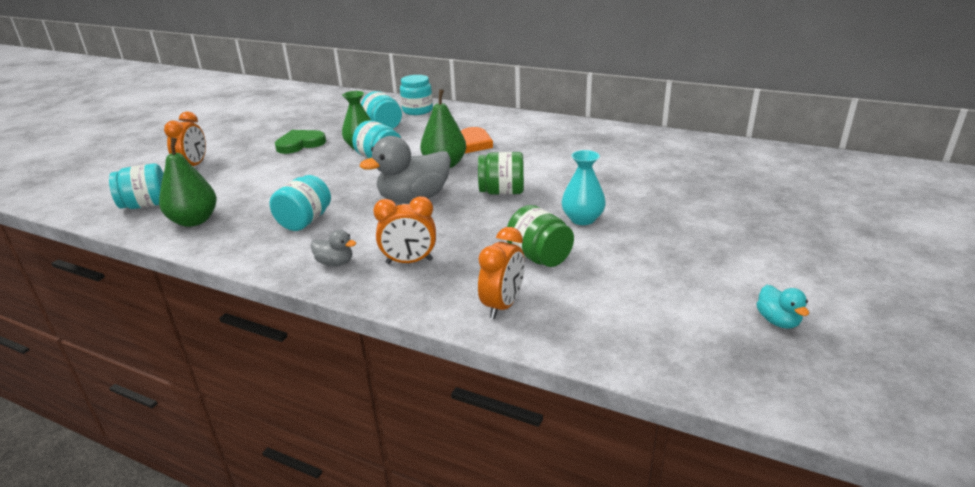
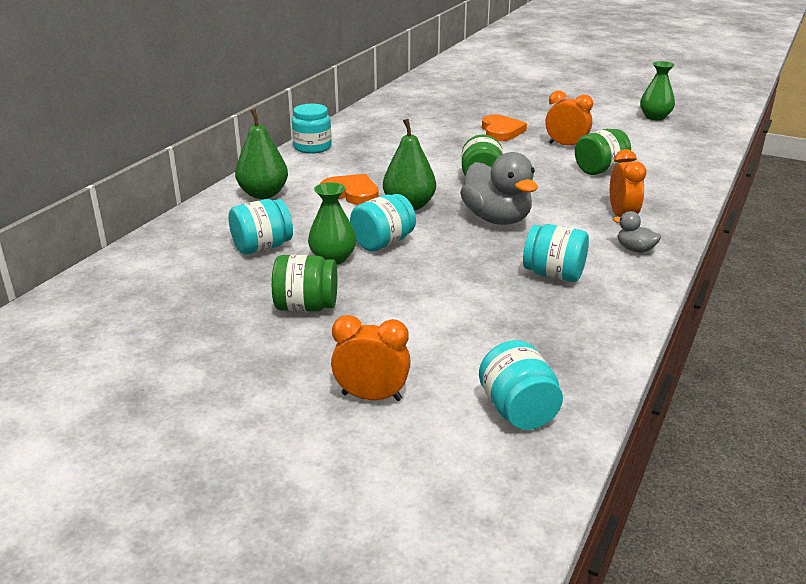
camera: 90 degrees left, 0 degrees up
(194, 221) = (562, 352): green pear -> green pear (263, 194)
(300, 144) = (306, 306): green heart -> green jar
(335, 263) = (635, 249): grey duck -> grey duck turned 75 degrees counterclockwise
(417, 110) = (207, 226): turquoise jar -> turquoise jar (312, 147)
(503, 305) = (672, 183): orange clock -> orange clock (566, 146)
(582, 219) = (534, 153): turquoise vase -> none
(647, 201) = (501, 131): none -> orange heart
(777, 321) = (655, 117): turquoise duck -> green vase

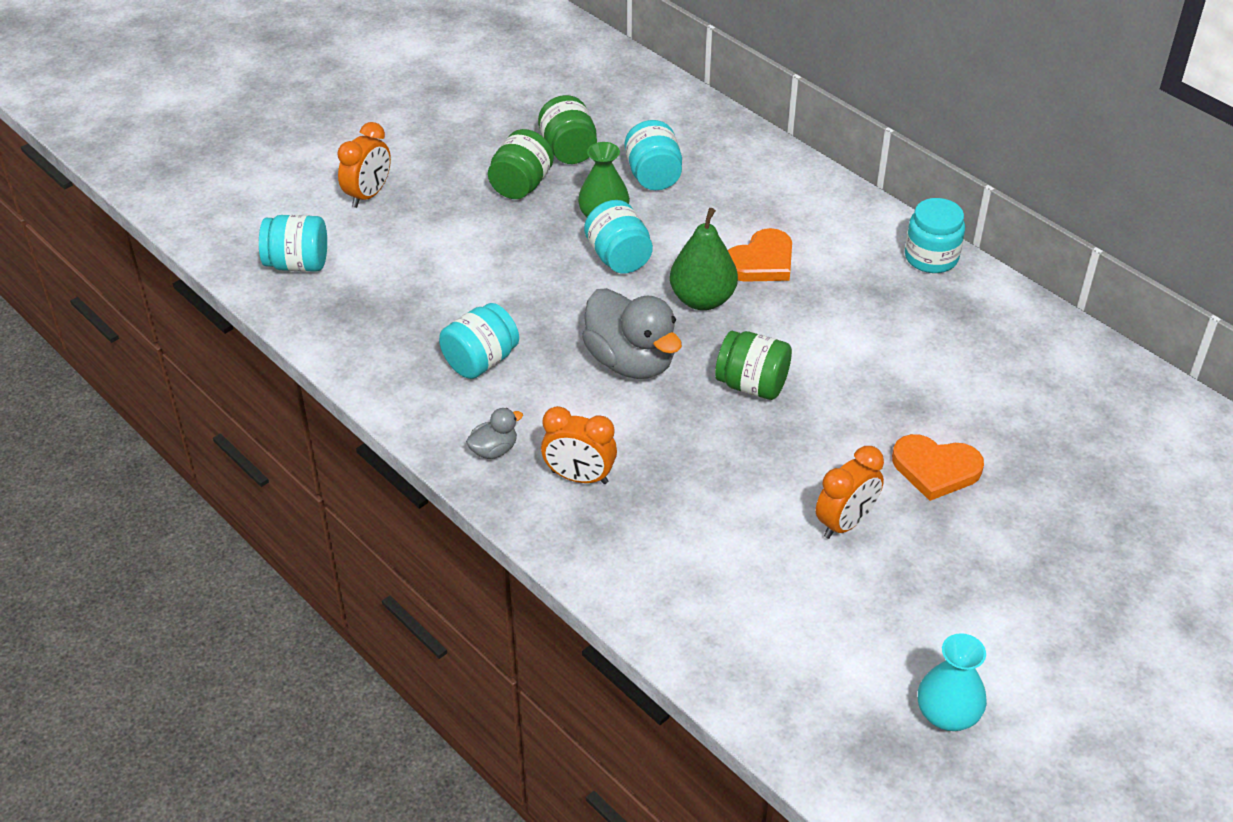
camera: 110 degrees right, 15 degrees up
(263, 194) = (789, 194): green pear -> none
(497, 219) = (631, 361): grey duck -> grey duck turned 120 degrees counterclockwise
(600, 170) = (735, 522): green jar -> green jar (568, 150)
(655, 117) = (947, 714): green vase -> turquoise vase

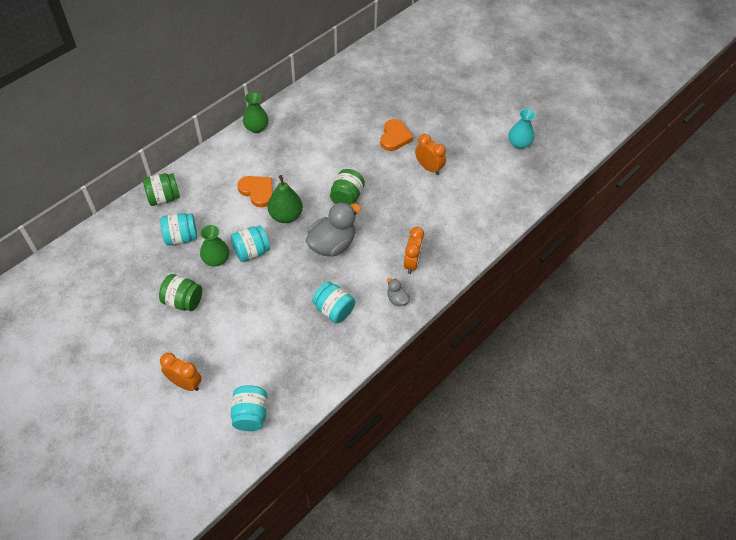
camera: 95 degrees left, 10 degrees up
(568, 150) = (152, 279): green jar -> green jar (164, 198)
(931, 257) = (256, 128): turquoise jar -> green vase

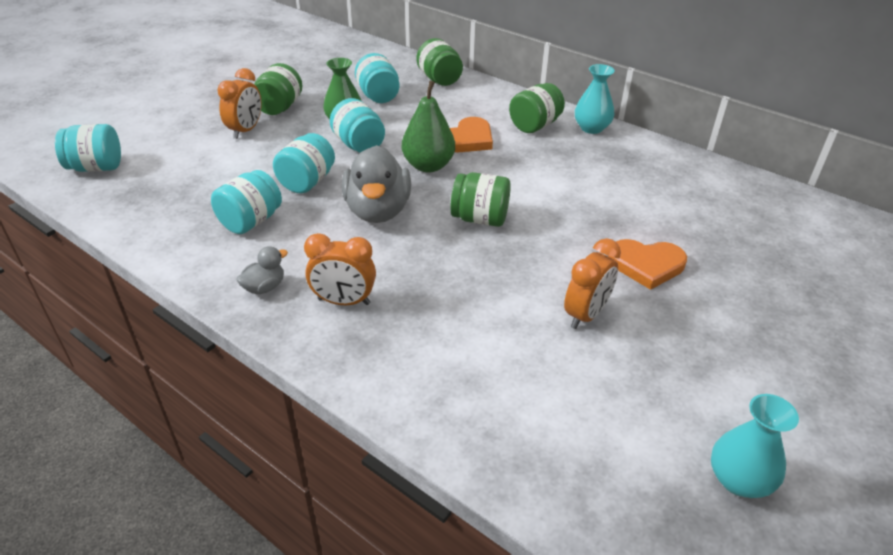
camera: 85 degrees right, 15 degrees down
(185, 383) = (159, 121): orange clock -> orange clock (245, 131)
(246, 155) = (535, 125): none -> green jar
(256, 128) = (591, 128): green vase -> turquoise vase
(293, 281) = (307, 182): none -> turquoise jar
(332, 244) = (378, 211): grey duck -> grey duck turned 45 degrees clockwise

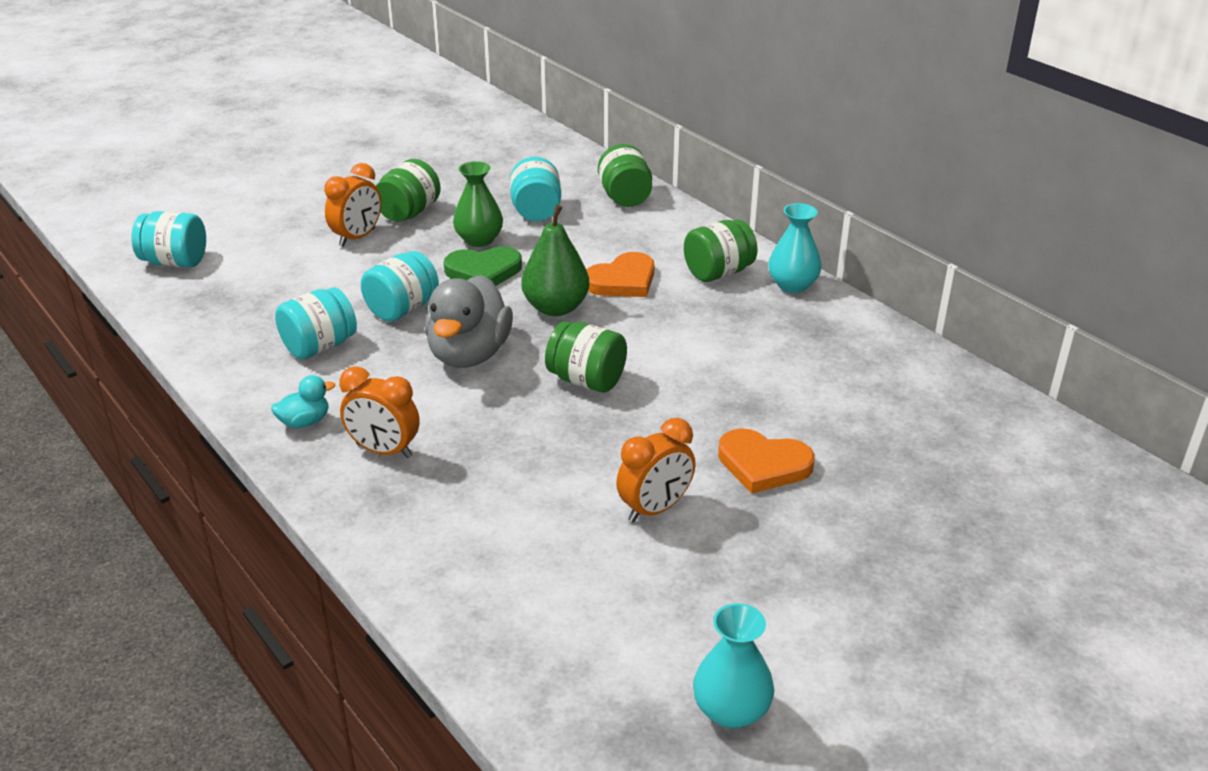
camera: 15 degrees right, 5 degrees down
(264, 287) = (305, 422): grey duck -> turquoise duck
(359, 145) = (483, 271): turquoise jar -> green heart

